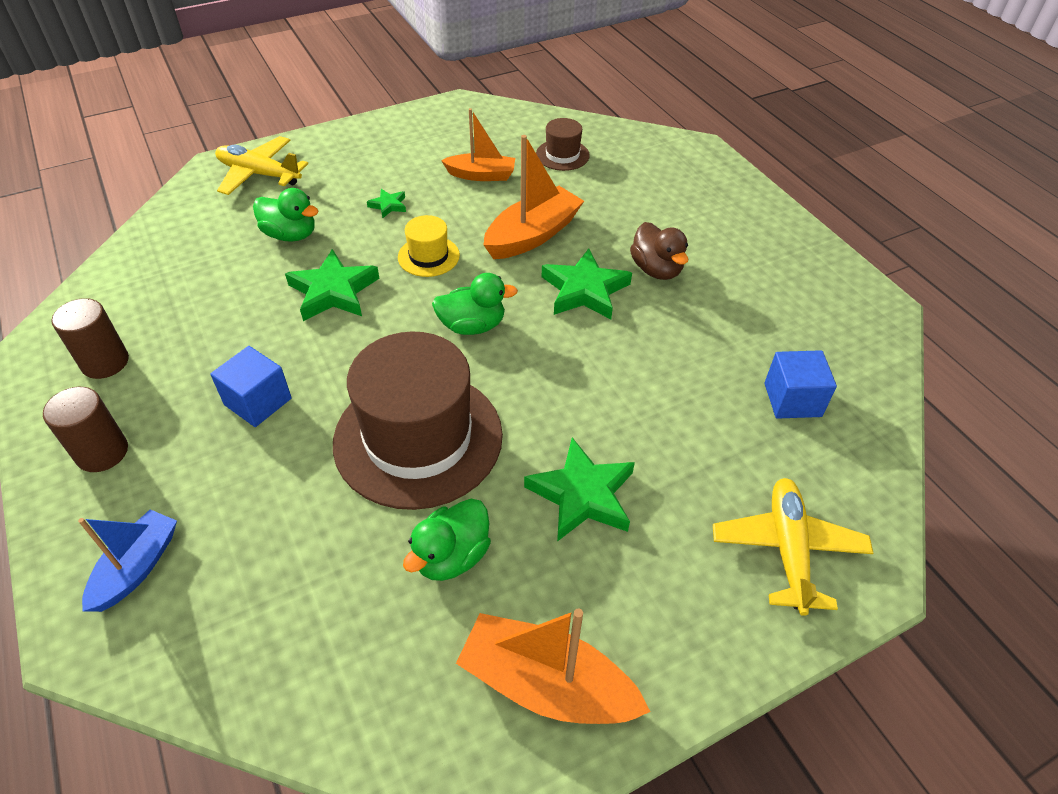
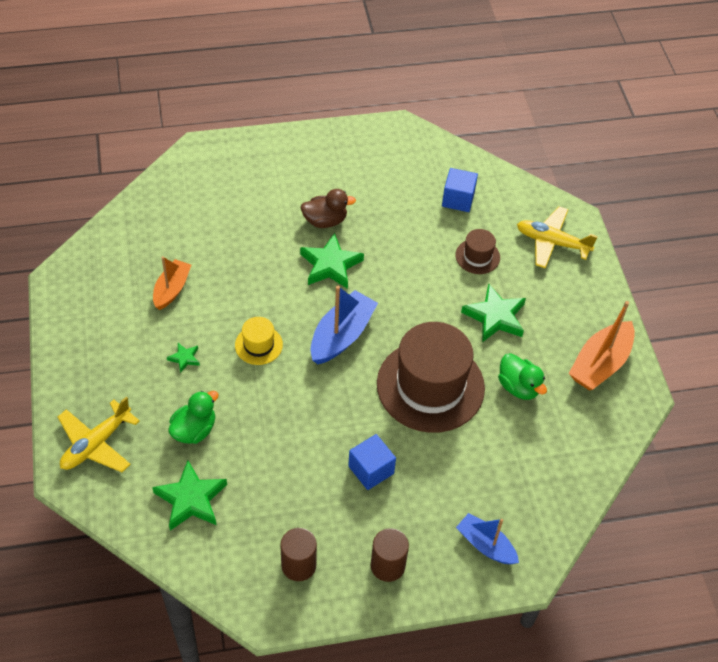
camera: 75 degrees left, 5 degrees up
(333, 291) = (275, 411): green star -> green star (191, 499)
(472, 326) = (342, 335): green duck -> blue boat
(532, 235) = (261, 277): orange boat -> none
(562, 155) = (169, 231): brown hat -> brown hat (477, 256)

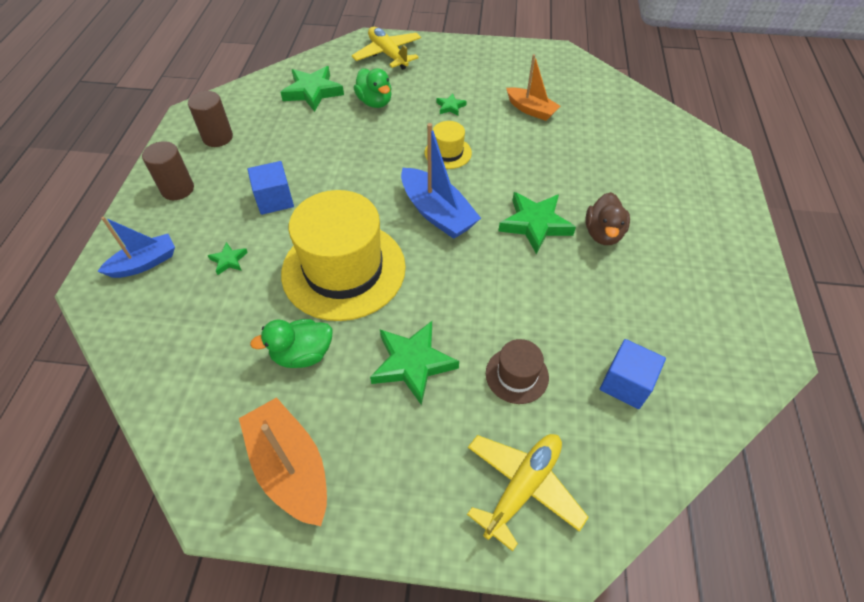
camera: 110 degrees right, 0 degrees up
(430, 386) = (343, 270): brown hat -> yellow hat
(455, 477) = (229, 260): none -> green star

